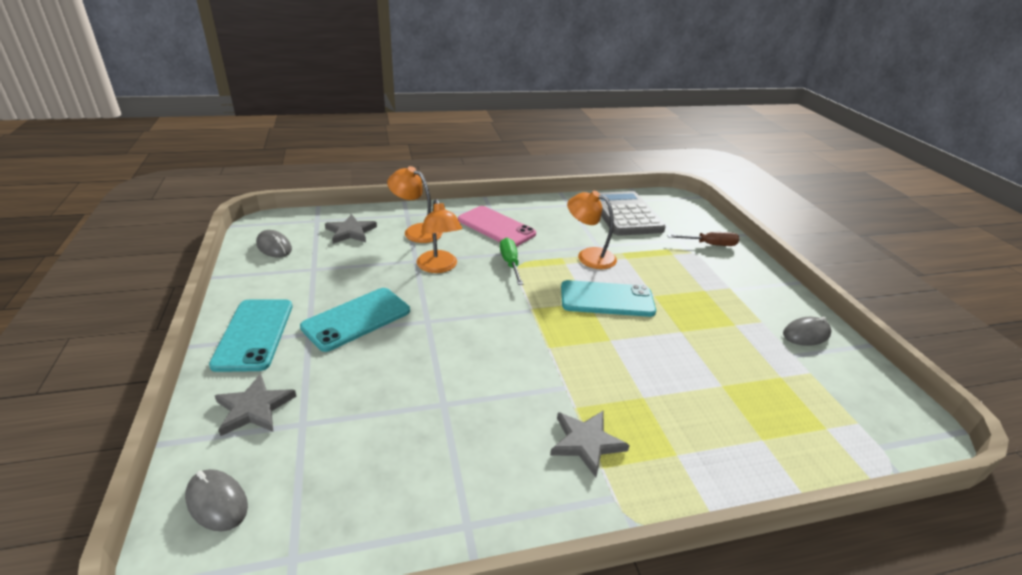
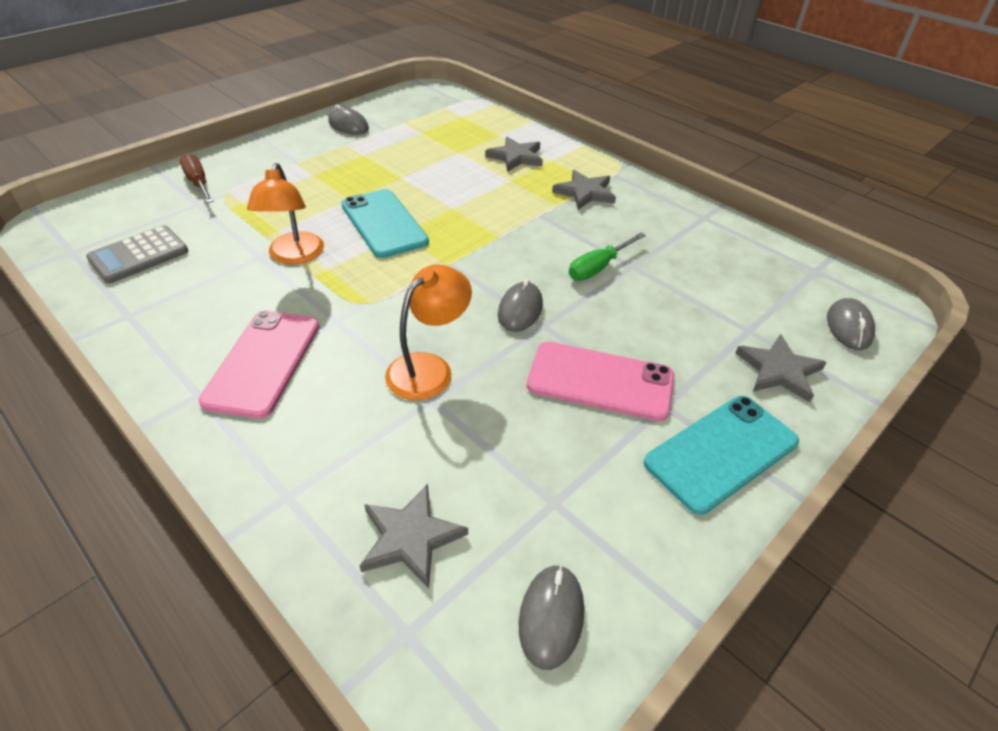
camera: 120 degrees left, 10 degrees up
(357, 319) = (600, 381): turquoise phone -> pink phone
(416, 231) = (342, 447): orange lamp -> none
(452, 318) = (520, 310): none -> grey mouse
(510, 263) = (364, 310): green screwdriver -> green screwdriver (598, 267)
(625, 214) = (139, 255): grey calculator -> grey calculator, size x0.64
(695, 425) = (516, 157): none -> grey star

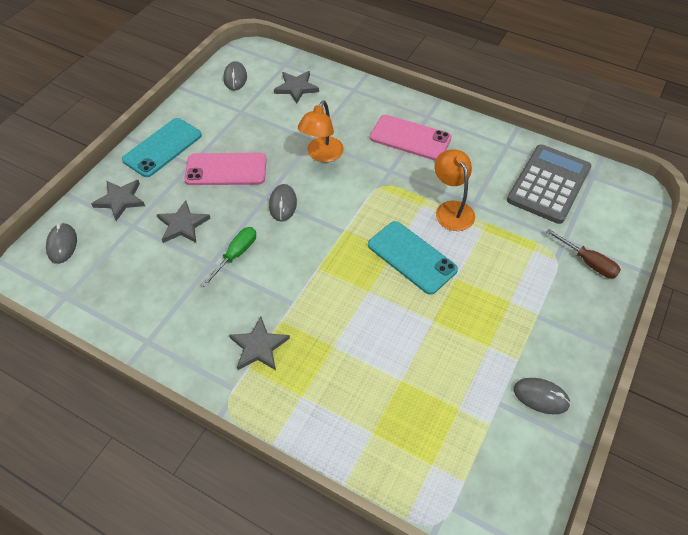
camera: 165 degrees right, 10 degrees up
(139, 255) = (548, 184): grey calculator -> grey calculator, size x1.57
(263, 362) = (410, 138): pink phone -> pink phone turned 60 degrees counterclockwise
(516, 157) = (340, 389): grey star -> grey star (183, 225)

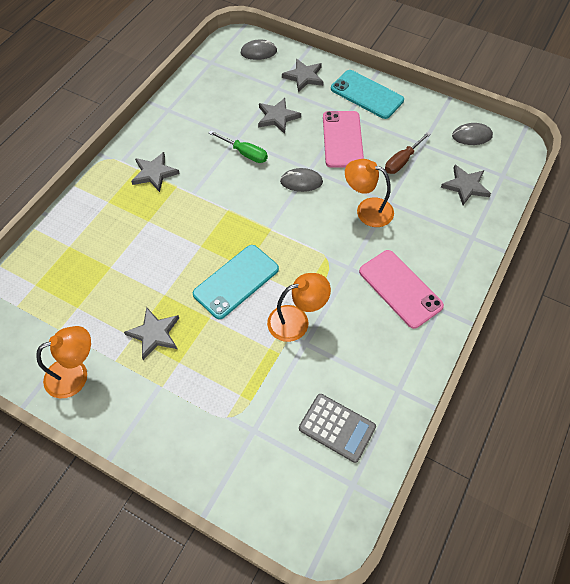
camera: 90 degrees right, 5 degrees up
(410, 138) = (400, 288): pink phone -> pink phone turned 60 degrees counterclockwise
(482, 325) = (154, 334): none -> grey star
(541, 397) = (75, 374): grey mouse -> orange lamp
(548, 184) = (337, 428): grey calculator -> grey calculator, size x0.64
(588, 262) = (221, 450): brown screwdriver -> brown screwdriver (402, 161)

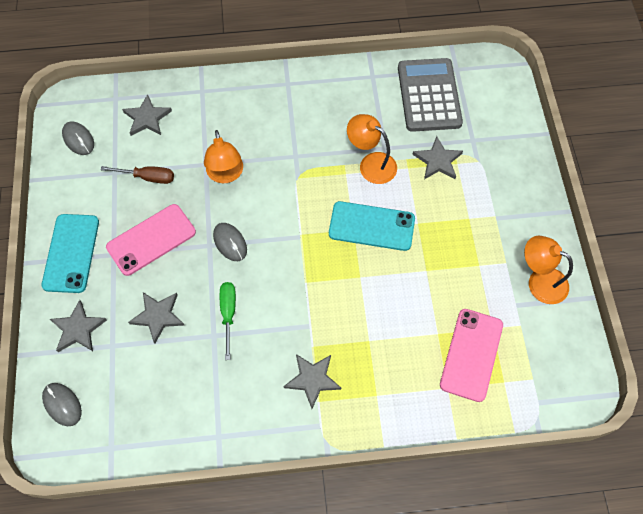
camera: 125 degrees left, 5 degrees up
(154, 334) = (463, 251): grey star -> grey star (437, 161)
(337, 428) = (429, 95): grey calculator -> grey calculator, size x1.57
(400, 288) = (288, 114): pink phone -> pink phone (471, 354)

